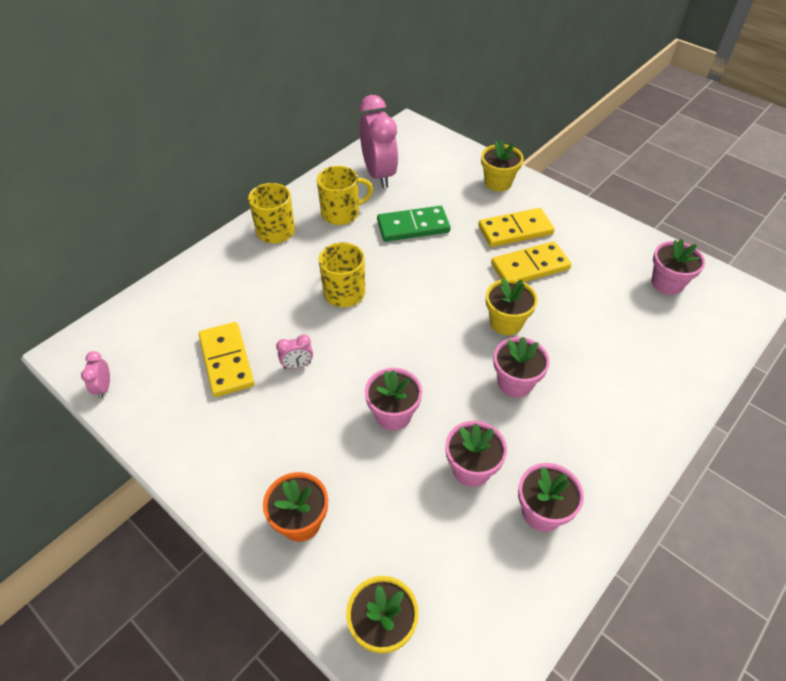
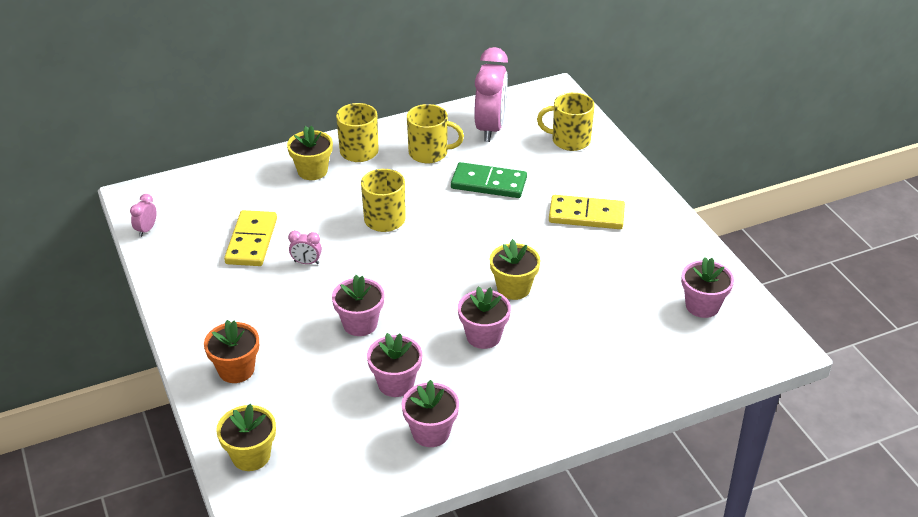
camera: 25 degrees right, 10 degrees down
(452, 166) = (569, 140): none -> yellow mug
(498, 182) = (604, 168): yellow flower pot -> yellow flower pot (312, 171)
(530, 267) = (575, 250): yellow domino -> none

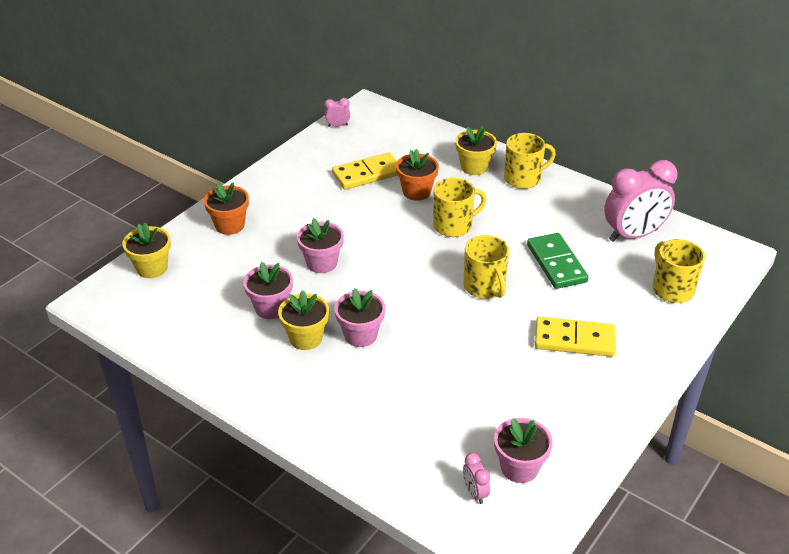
camera: 60 degrees right, 0 degrees up
(306, 262) = (367, 209): pink clock -> pink clock (475, 493)
(313, 221) = (416, 192): none -> orange flower pot
(429, 153) = (561, 215): yellow mug -> yellow mug (484, 287)
(431, 432) = (231, 348): pink flower pot -> none
(513, 288) = (434, 330): yellow flower pot -> yellow flower pot (306, 338)
(586, 215) = (574, 340): yellow domino -> yellow domino turned 60 degrees counterclockwise

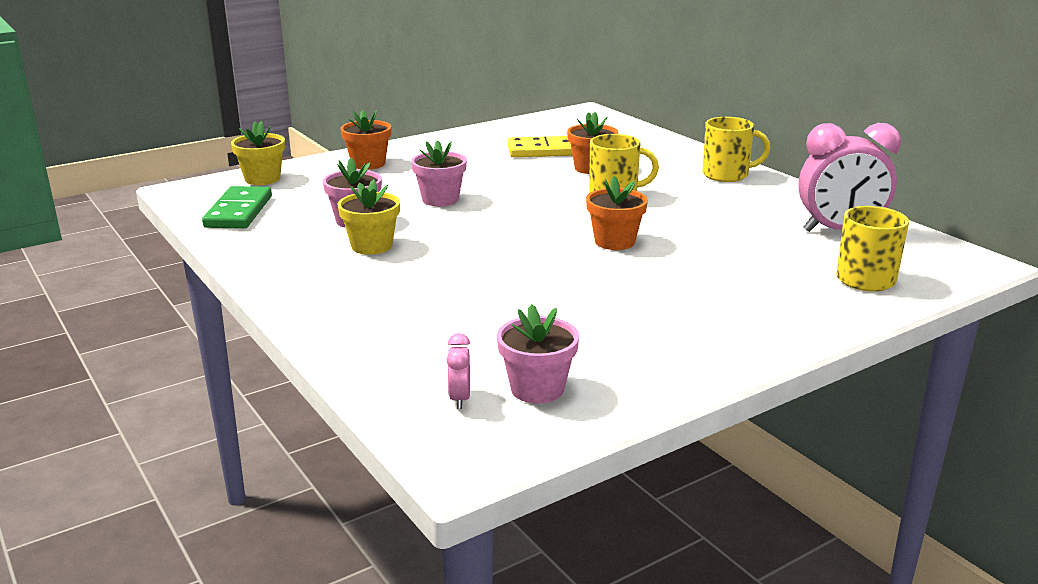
camera: 20 degrees right, 15 degrees down
(338, 125) = (542, 119): pink clock -> none
(360, 335) = (435, 253): pink flower pot -> none
(474, 167) = (673, 160): yellow flower pot -> none
(484, 287) = (614, 242): yellow mug -> orange flower pot
(556, 263) = (720, 238): green domino -> green domino (238, 212)
(574, 340) = (698, 298): yellow domino -> none

